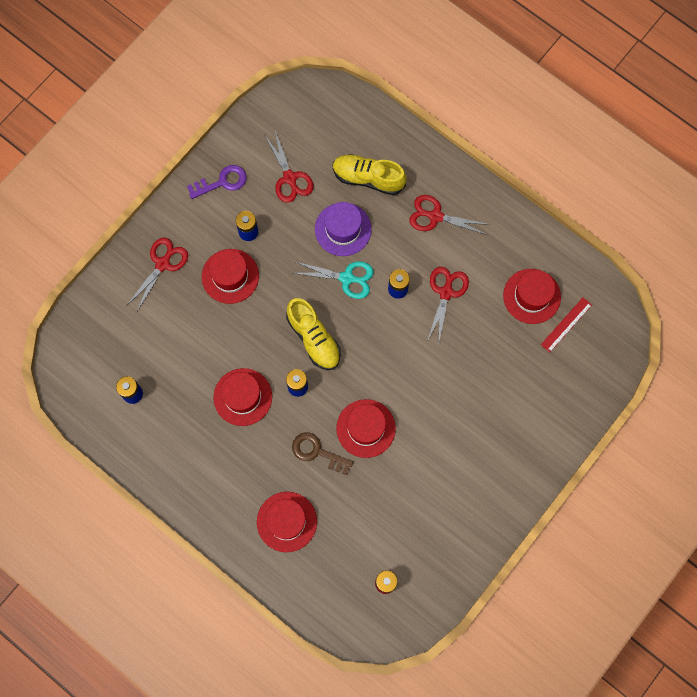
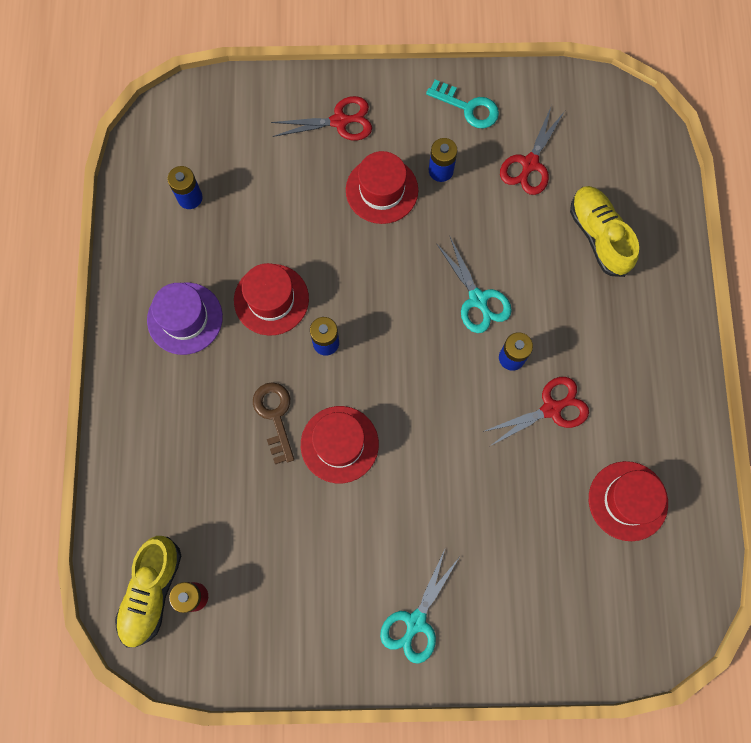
camera: 50 degrees right, 0 degrees up
(222, 182) = (468, 107): purple key -> turquoise key
(287, 521) = (179, 444): red hat -> none
(314, 338) = (388, 318): yellow shoe -> yellow shoe (152, 592)
(343, 229) = (524, 255): purple hat -> purple hat (185, 318)
(435, 216) = (621, 333): red scissors -> none
(502, 468) = (415, 621): none -> turquoise scissors
(566, 324) = (630, 563): red ruler -> none

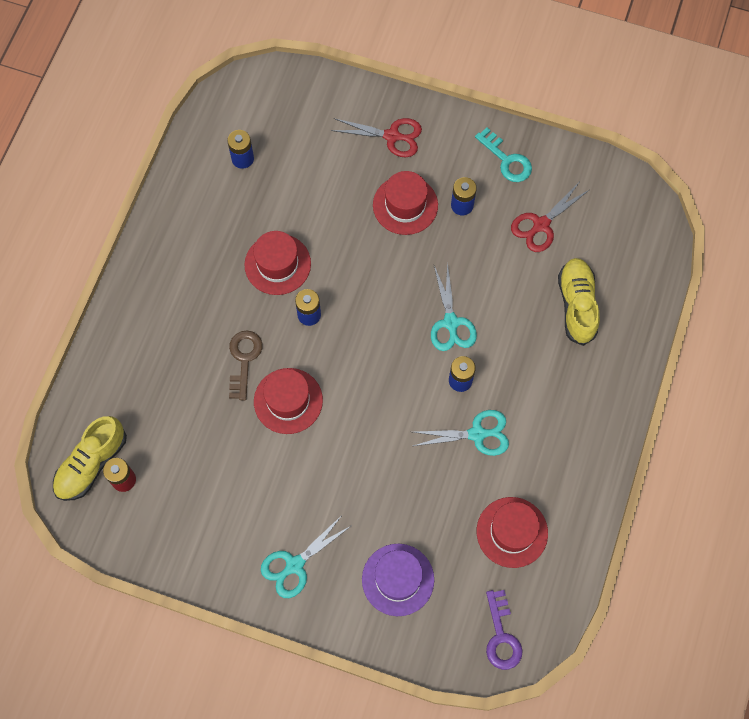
camera: 20 degrees right, 5 degrees down
(185, 318) = (201, 255): purple hat -> purple hat (398, 579)
(551, 409) = (477, 434): red scissors -> turquoise scissors
(661, 617) = (501, 636): none -> purple key

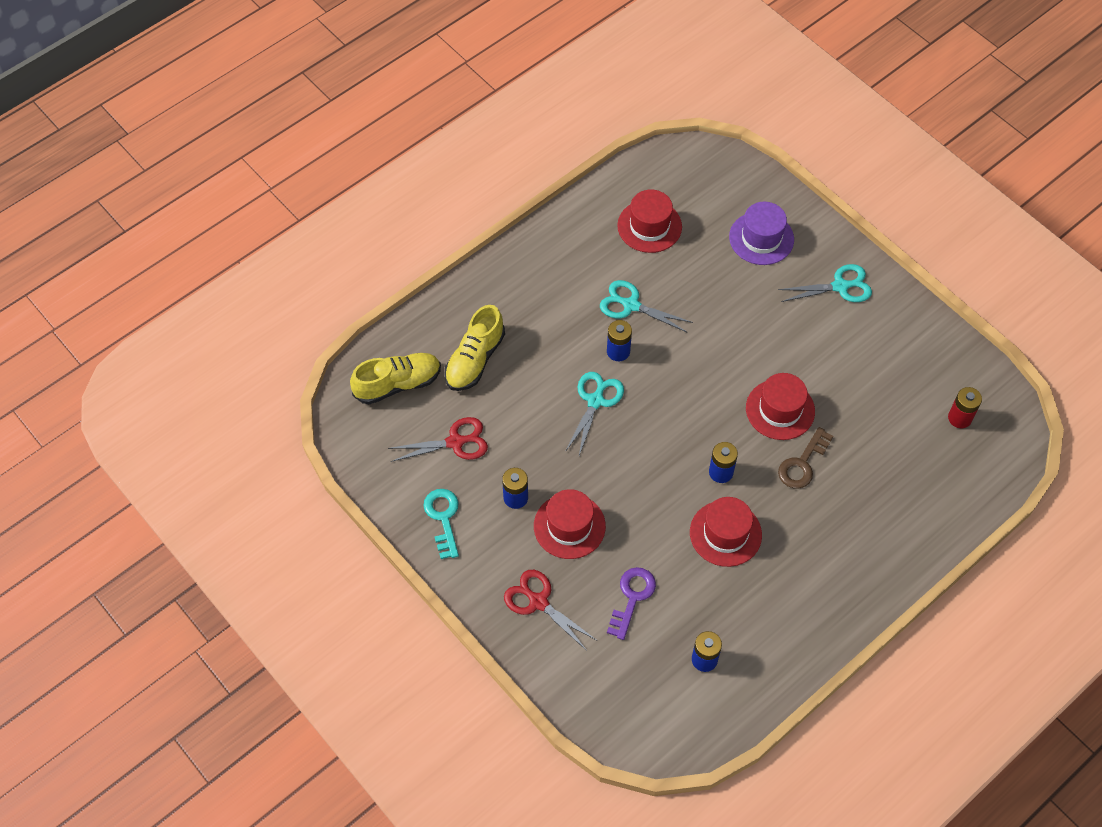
camera: 150 degrees left, 10 degrees down
(91, 464) = (984, 445): yellow shoe -> yellow shoe (398, 384)
(501, 636) = (703, 167): purple key -> purple key (632, 597)

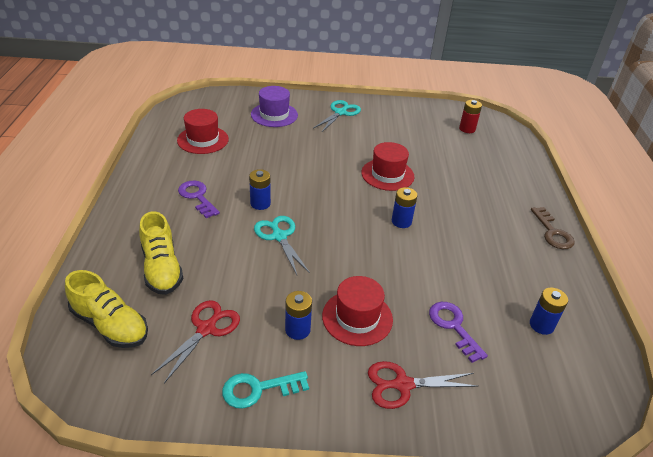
camera: 50 degrees left, 20 degrees down
(398, 384) = (110, 325): yellow shoe -> yellow shoe turned 105 degrees clockwise
(443, 518) = (258, 389): turquoise key -> turquoise key turned 45 degrees counterclockwise
(572, 301) = (197, 197): none -> purple key
(631, 305) = (239, 178): turquoise scissors -> none
(725, 533) = (448, 249): red hat -> none
(802, 463) = (433, 189): brown key -> brown key (552, 232)

